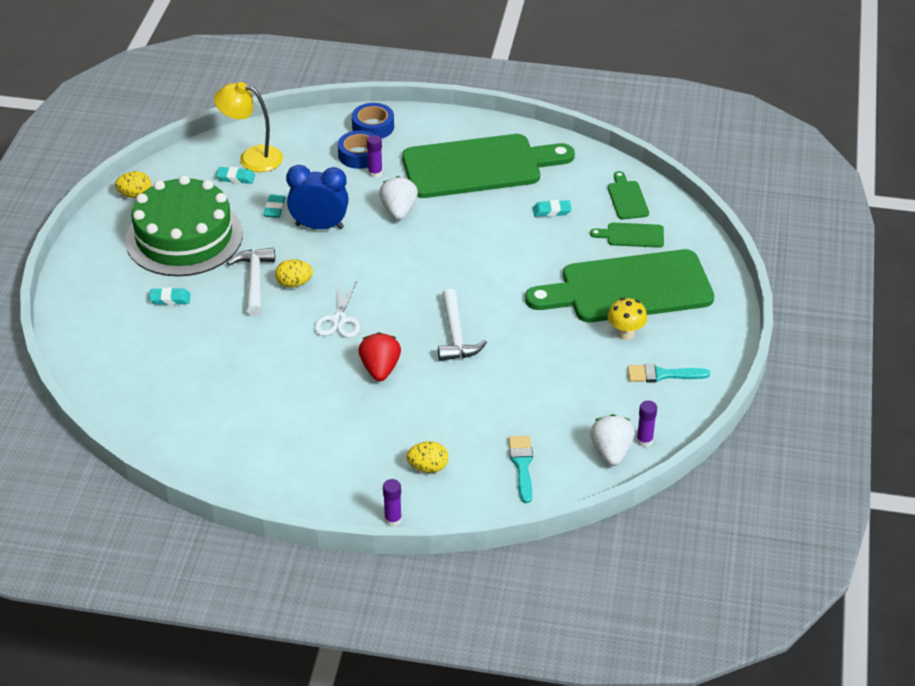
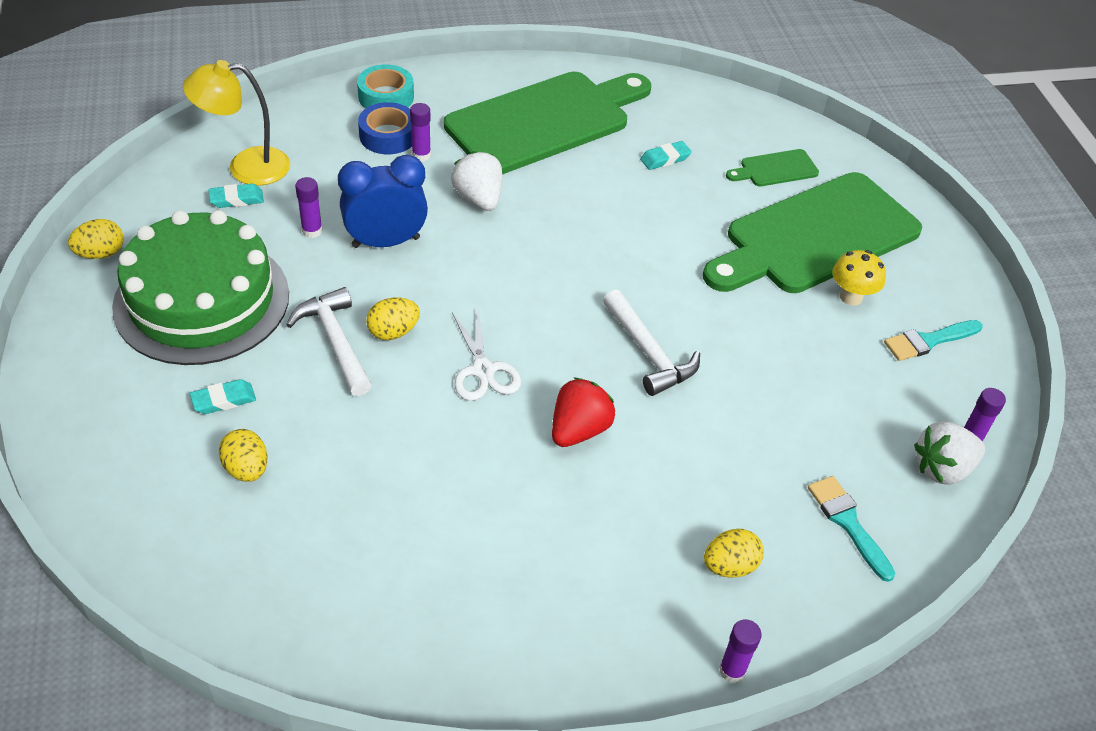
camera: 25 degrees left, 5 degrees up
(165, 340) = (247, 469): none -> yellow egg
(274, 209) = (312, 231): turquoise eraser -> purple glue stick
(373, 127) = (386, 96): blue tape -> turquoise tape
(380, 369) = (579, 430): red strawberry -> red strawberry turned 60 degrees clockwise
(611, 452) = (942, 468): white strawberry -> white strawberry turned 90 degrees counterclockwise
(627, 198) = (740, 125): green cutting board -> none

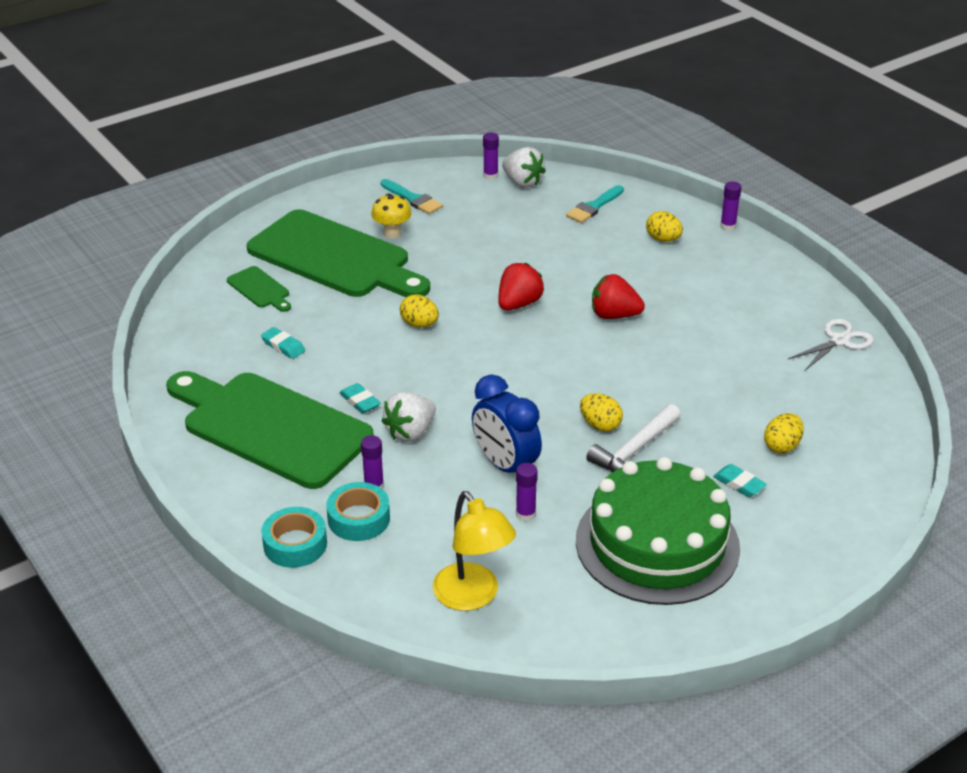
camera: 110 degrees left, 10 degrees down
(101, 254) = (660, 637): yellow egg -> yellow egg (419, 324)
(236, 199) = (522, 581): turquoise eraser -> turquoise eraser (360, 401)
(388, 136) = (359, 519): blue tape -> turquoise tape
(483, 370) = (599, 370): white scissors -> white scissors (839, 341)
(648, 352) = (518, 304): white hammer -> red strawberry

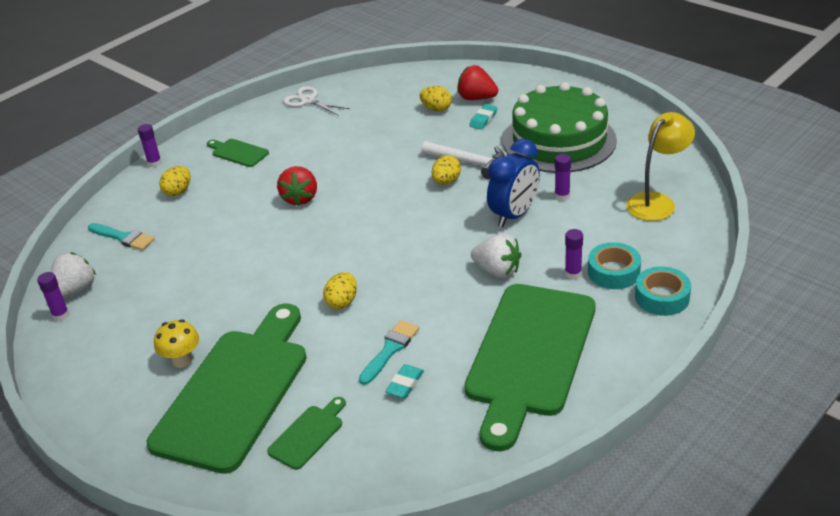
camera: 100 degrees left, 0 degrees up
(360, 401) = (469, 309): turquoise eraser -> none
(413, 199) = (109, 362): turquoise brush -> turquoise brush (390, 349)
(518, 304) = (295, 251): red strawberry -> red strawberry (476, 98)
(729, 281) = (238, 152): none -> green cutting board

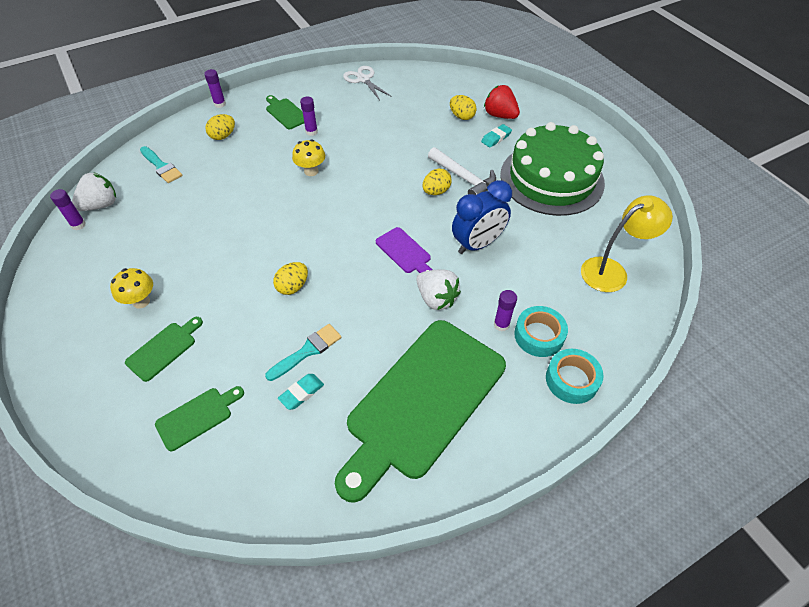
camera: 15 degrees right, 15 degrees up
(235, 392) = (164, 349): green cutting board -> green cutting board, size x0.41
(300, 198) = (311, 171): red strawberry -> yellow mushroom
(443, 241) = (405, 252): none -> purple cutting board
(562, 196) = (528, 237): purple glue stick -> purple glue stick (311, 132)

